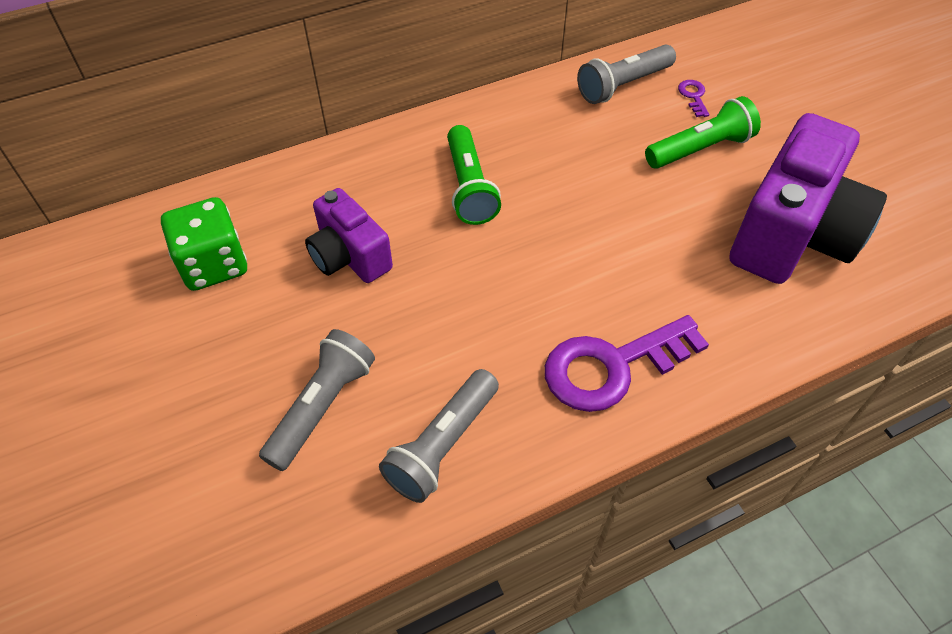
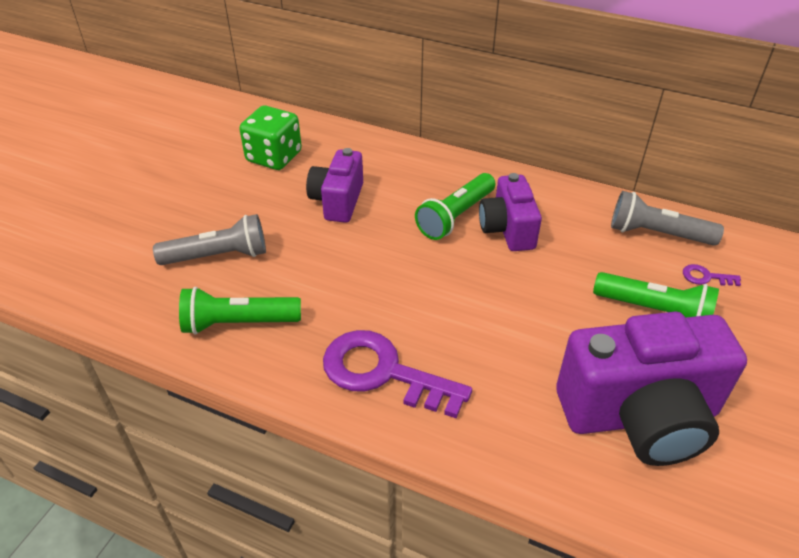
camera: 50 degrees right, 10 degrees down
(442, 445) = (238, 323): grey flashlight -> green flashlight
(523, 166) = (507, 229): none -> purple camera
(693, 96) = (705, 277): purple key -> purple key turned 120 degrees counterclockwise

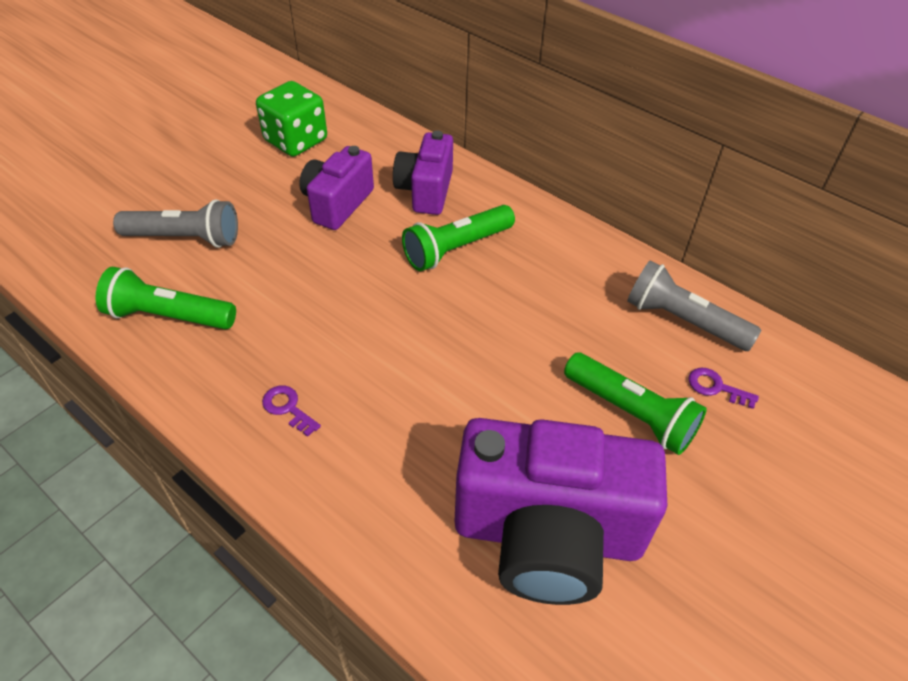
camera: 15 degrees right, 5 degrees up
(383, 372) = (288, 408): purple key -> purple key, size x0.41
(507, 229) = (507, 276): purple camera -> purple camera (425, 191)

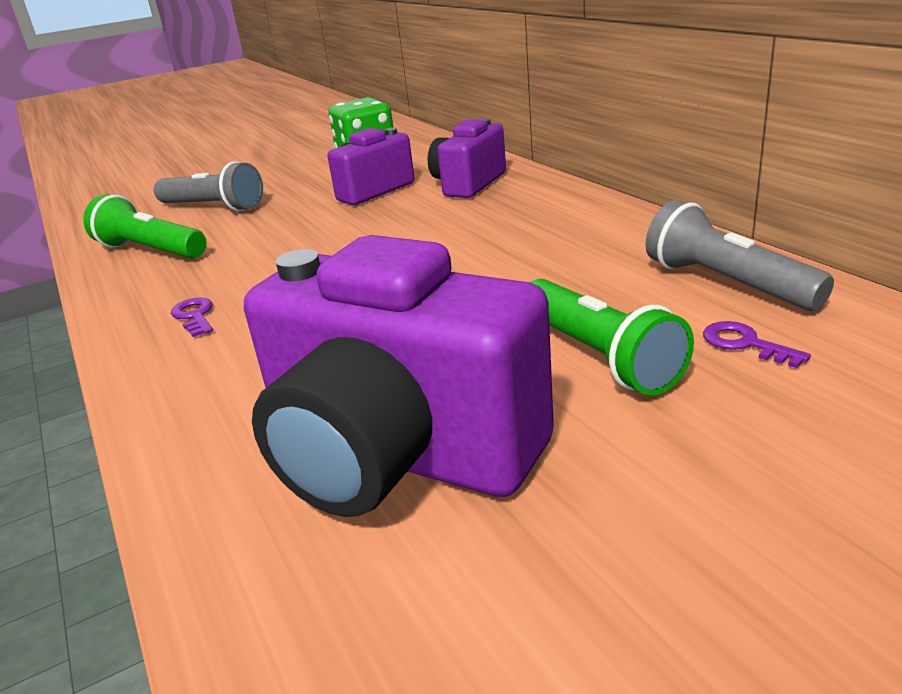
camera: 25 degrees right, 20 degrees down
(456, 249) = (470, 220): green flashlight -> none

